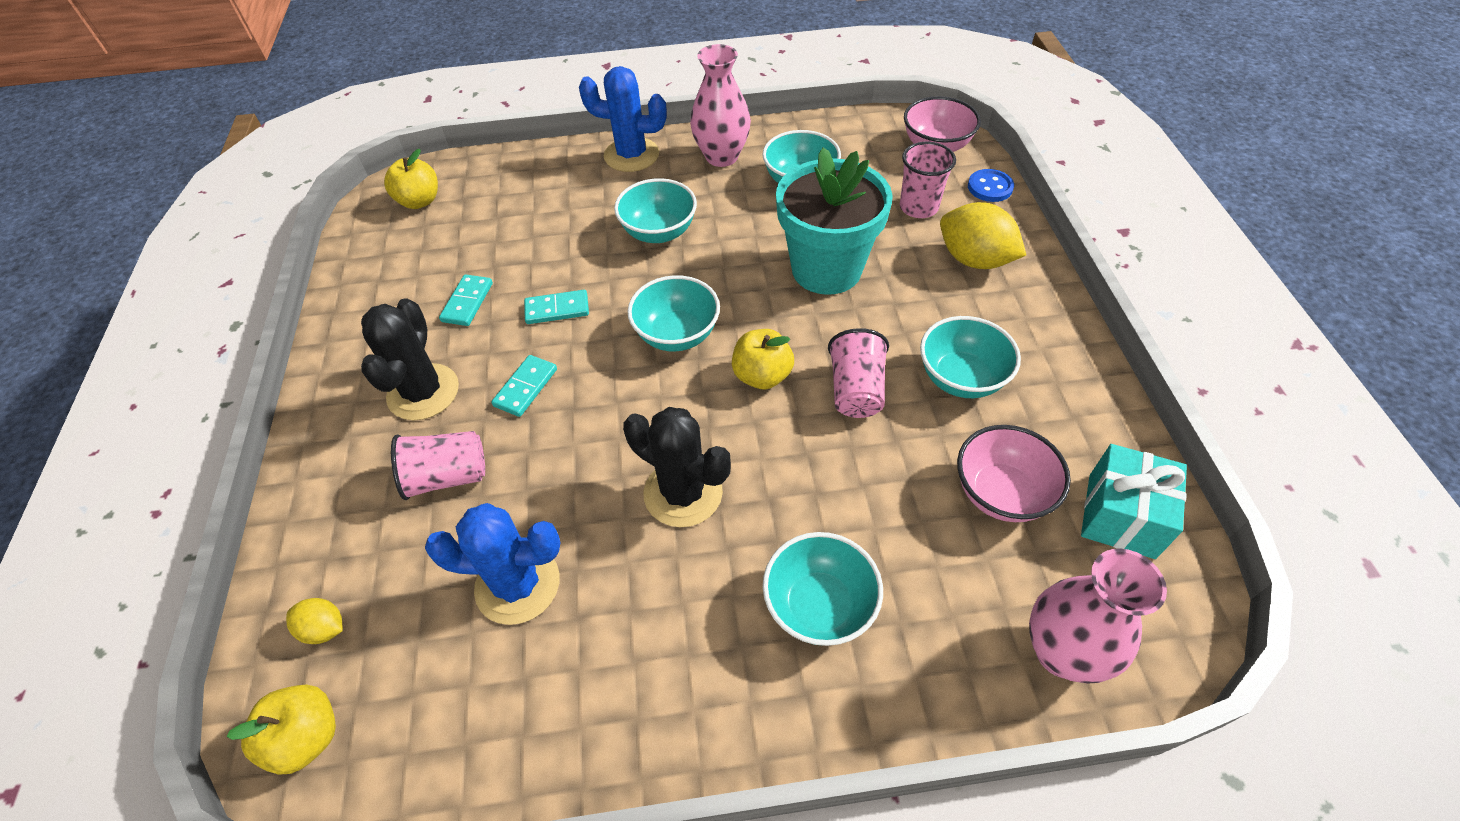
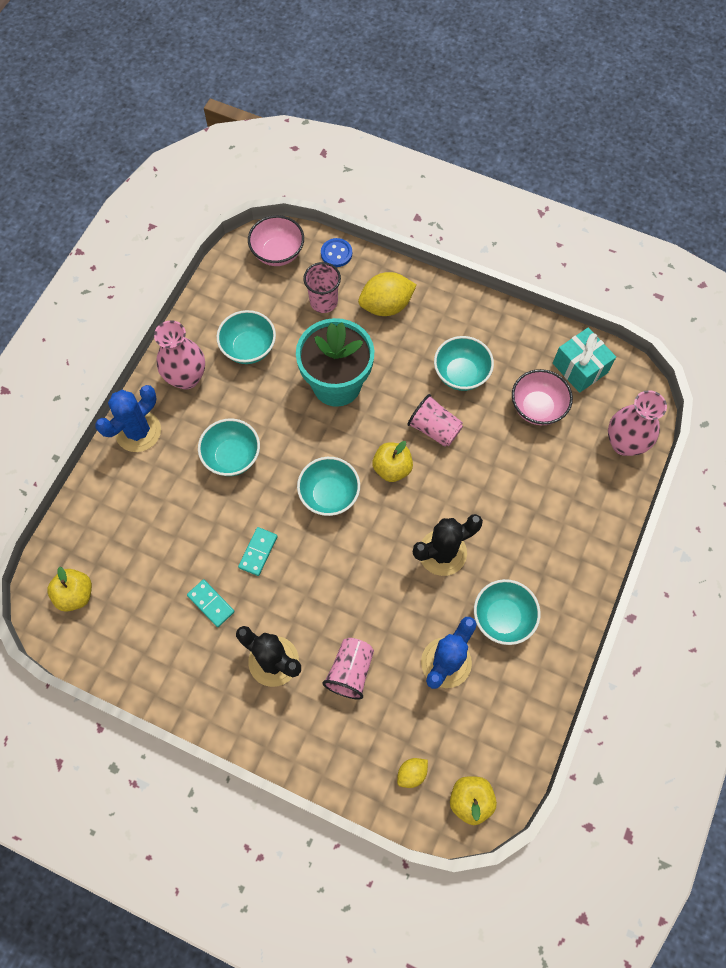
camera: 60 degrees left, 15 degrees up
(525, 387) = (311, 600): turquoise domino -> none
(819, 606) = (544, 527): turquoise bowl -> turquoise bowl (503, 618)

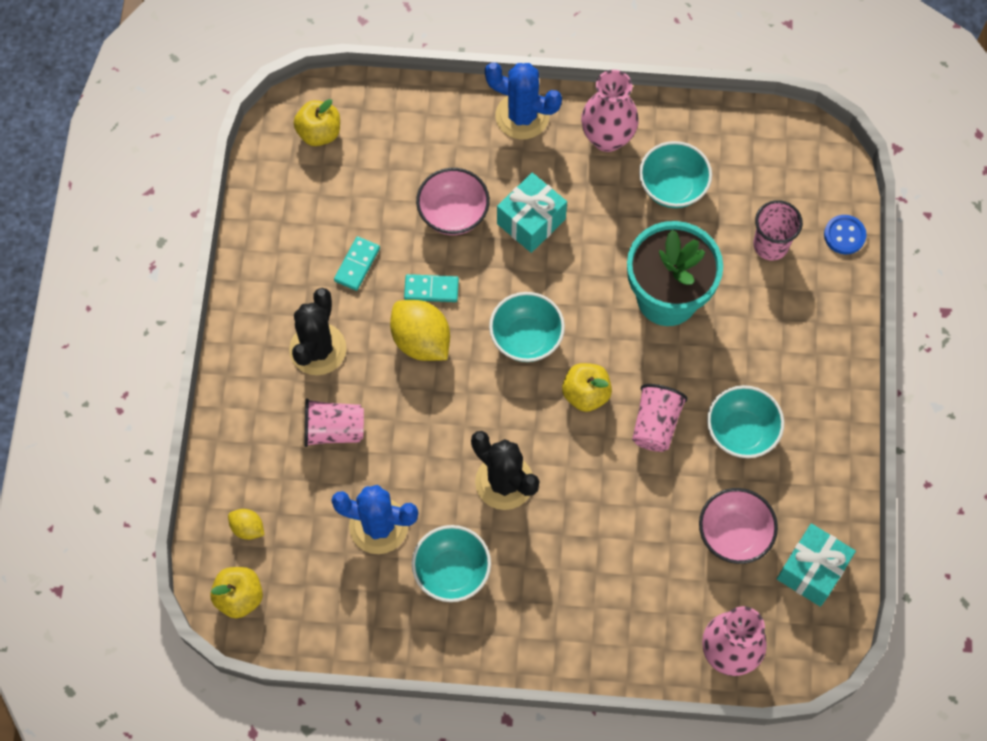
camera: 70 degrees right, 0 degrees up
(232, 457) = (531, 221): turquoise bowl -> turquoise gift
(278, 253) = (814, 171): pink bowl -> pink bowl (453, 214)
(386, 306) = (797, 316): yellow lemon -> yellow lemon (421, 341)

